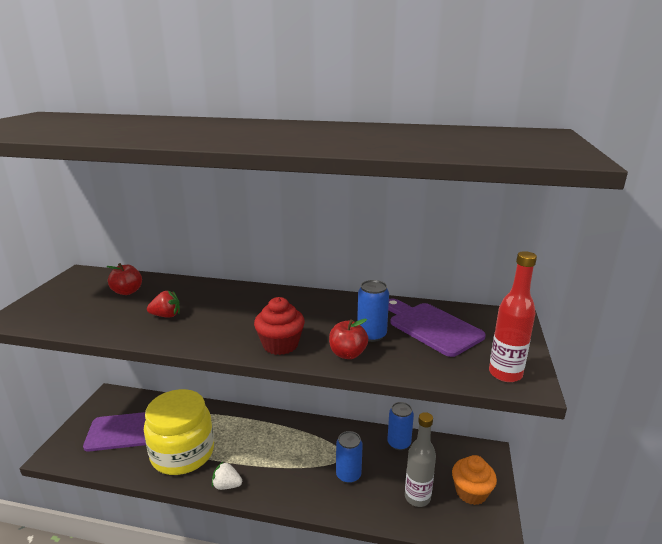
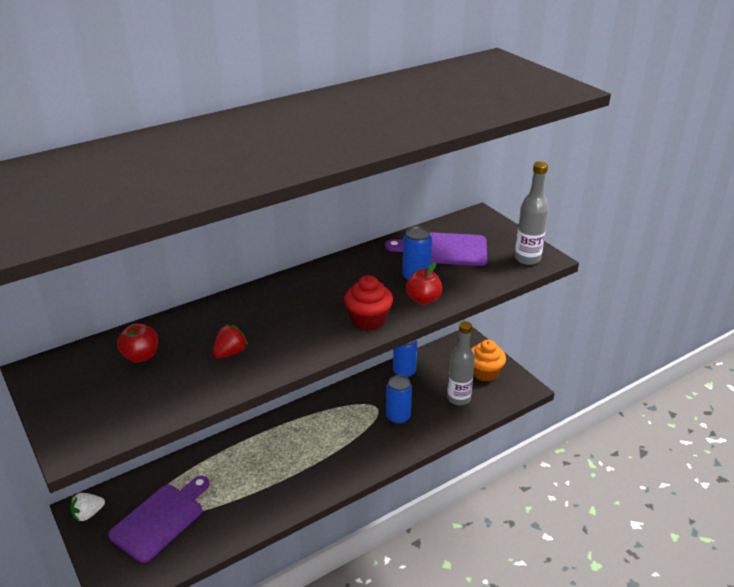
camera: 45 degrees left, 10 degrees up
(183, 453) = (246, 495): yellow jar -> none
(227, 485) = (320, 488): white strawberry -> white strawberry (88, 514)
(505, 374) = (527, 259): red bottle -> grey bottle

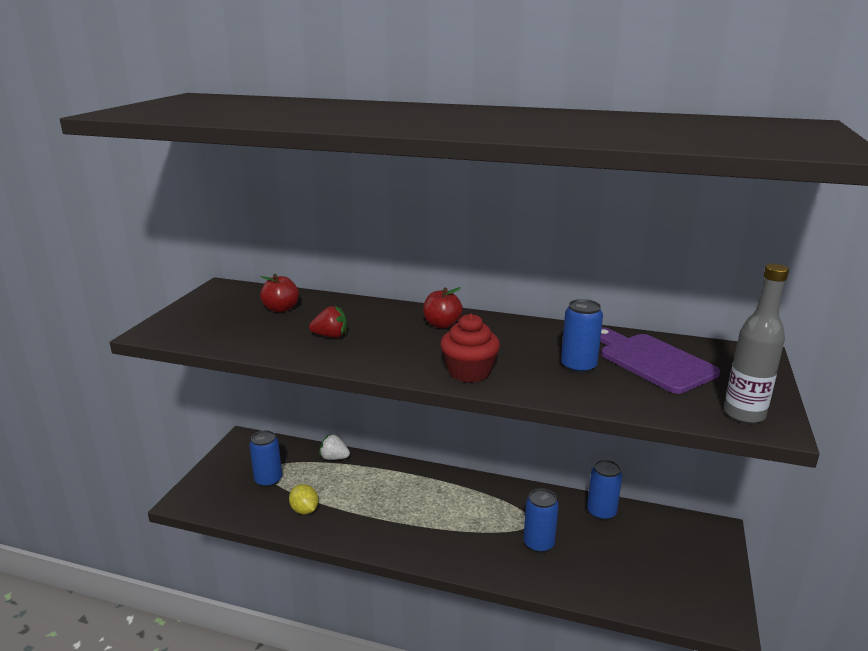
camera: 50 degrees right, 10 degrees down
(88, 514) = (242, 445): white strawberry -> white strawberry (334, 458)
(160, 519) = (268, 480): purple cutting board -> blue can
(226, 515) = (304, 510): none -> yellow lemon
(423, 299) = (550, 385): red apple -> red apple (442, 324)
(458, 398) = (625, 573): grey bottle -> none
(485, 372) = (693, 572): orange cupcake -> none

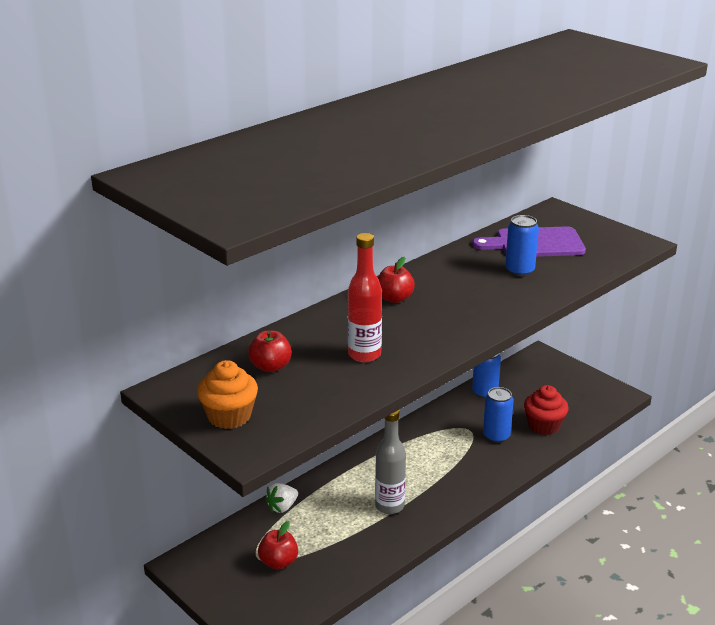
camera: 60 degrees left, 5 degrees up
(199, 314) = (229, 416): none -> orange cupcake
(268, 480) = (278, 562): blue can -> red apple
(304, 510) = (350, 550): yellow lemon -> none
(330, 336) = (364, 355): red strawberry -> red bottle
(469, 372) = (491, 313): red cupcake -> red cupcake (544, 425)
(744, 414) = (624, 245): grey bottle -> grey bottle (389, 506)

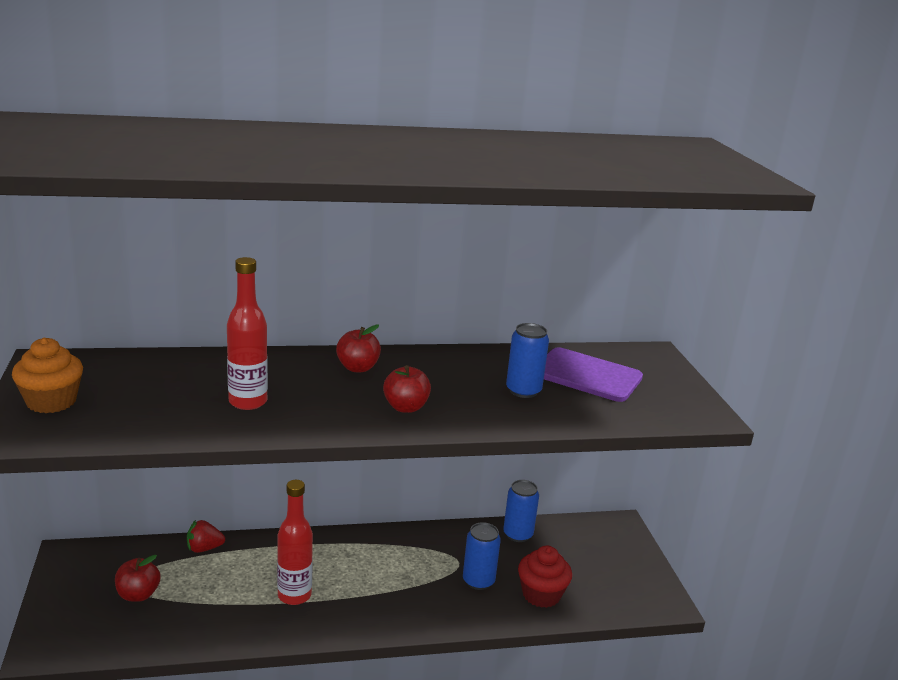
camera: 30 degrees right, 5 degrees down
(270, 367) = (154, 378): red apple -> red apple (405, 407)
(282, 507) = (204, 548): white strawberry -> red strawberry
(389, 506) = (294, 595): grey bottle -> red bottle

